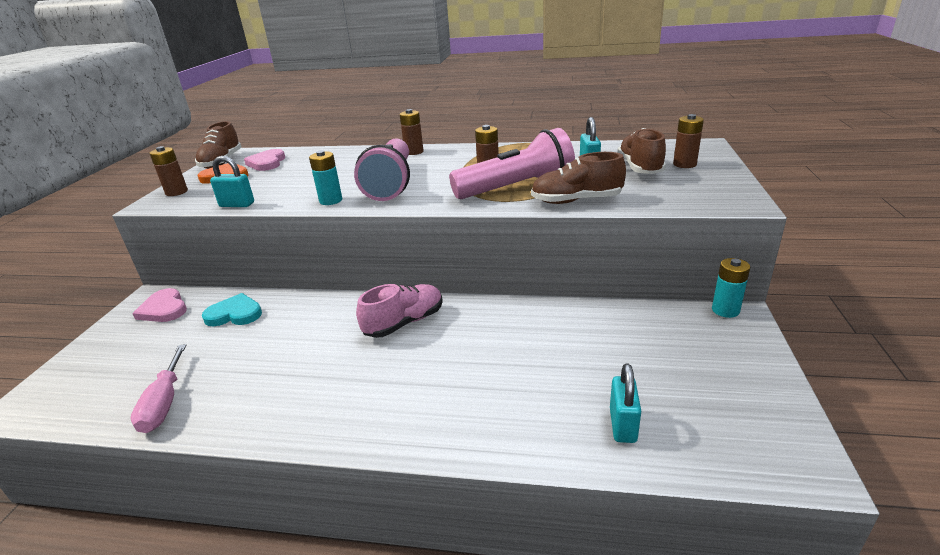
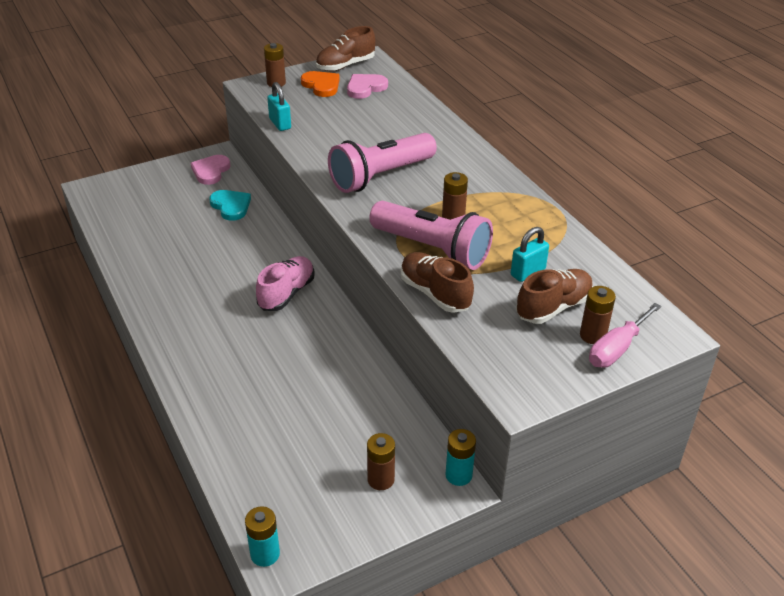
camera: 50 degrees right, 10 degrees up
(164, 404) = (130, 239): pink screwdriver -> pink screwdriver (616, 349)
(331, 200) = (324, 163): turquoise battery -> turquoise battery (265, 554)
(404, 323) = (286, 293): pink shoe -> pink shoe turned 75 degrees counterclockwise
(414, 152) = (463, 151): brown battery -> brown battery (381, 479)
(623, 425) = (256, 456): turquoise padlock -> none

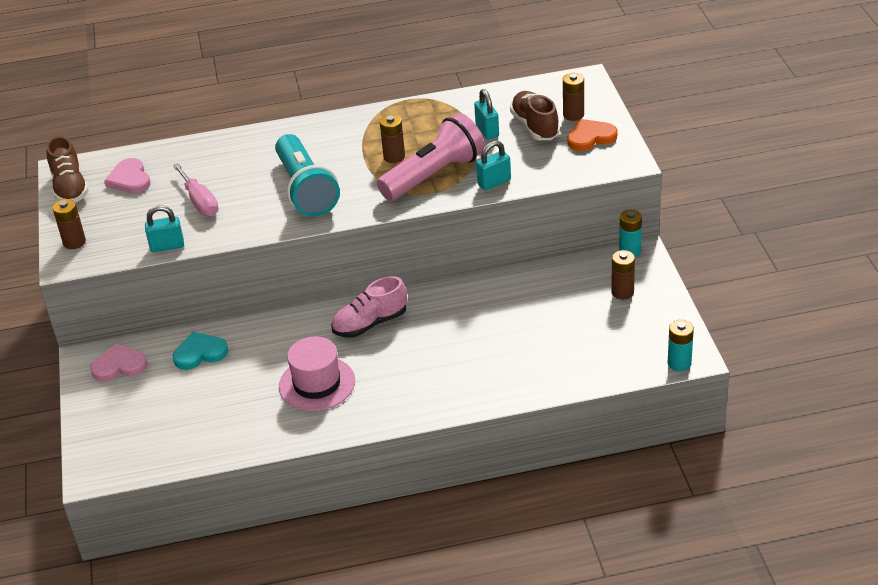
camera: 70 degrees left, 0 degrees up
(200, 278) = (317, 384): none -> pink hat
(210, 171) = (119, 365): pink heart -> pink heart turned 135 degrees clockwise
(286, 293) = (370, 323): pink shoe -> pink shoe turned 75 degrees counterclockwise
(321, 85) = (104, 209): orange heart -> orange heart (590, 137)
(380, 176) = (306, 190): pink flashlight -> turquoise flashlight
(435, 293) = (494, 182): brown shoe -> turquoise padlock
(616, 349) = (591, 107): pink screwdriver -> pink screwdriver (200, 202)

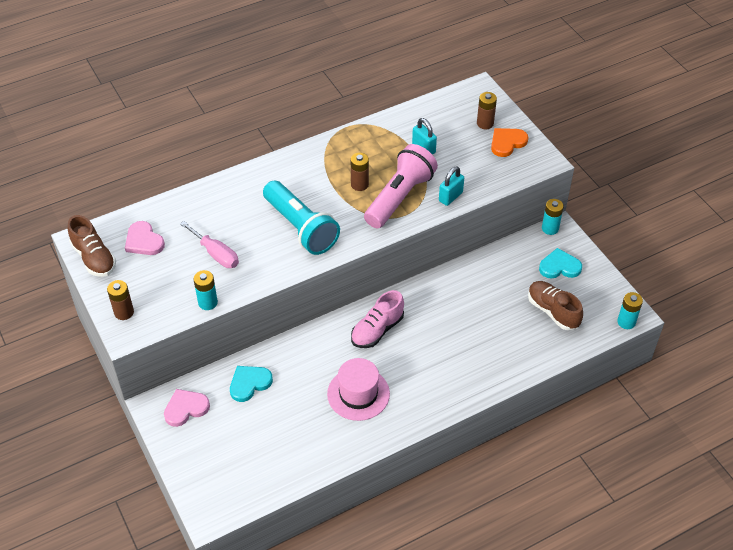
camera: 20 degrees left, 10 degrees up
(167, 246) = (208, 302): turquoise padlock -> turquoise battery
(535, 126) = (459, 139): brown shoe -> brown shoe (553, 311)
(622, 292) = (559, 266): brown battery -> turquoise heart

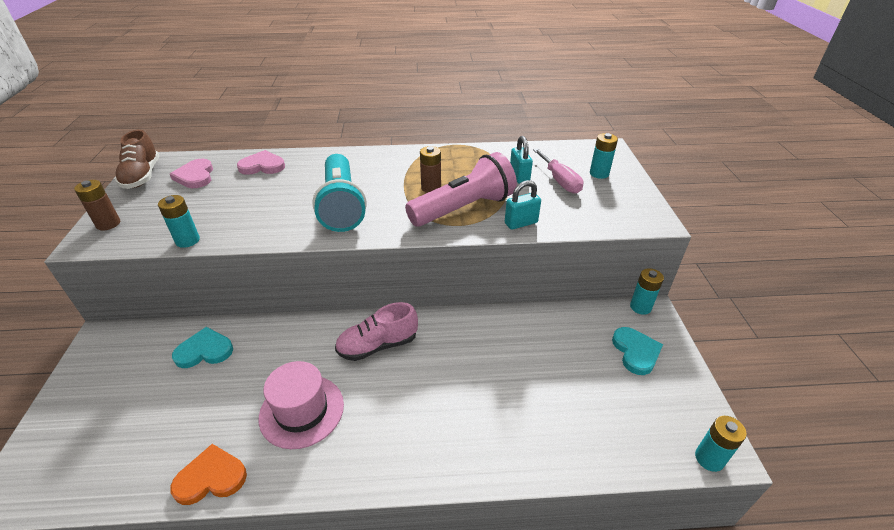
camera: 25 degrees right, 10 degrees down
(186, 408) = (123, 351): pink heart -> pink heart (262, 166)
(216, 254) = (242, 203): pink screwdriver -> pink screwdriver (560, 181)
(485, 123) = (599, 173): brown battery -> turquoise battery
(507, 143) = (616, 194): orange heart -> orange heart (211, 477)
(553, 311) = (604, 403): brown shoe -> none
(559, 266) = (636, 352): turquoise heart -> turquoise heart turned 60 degrees clockwise

